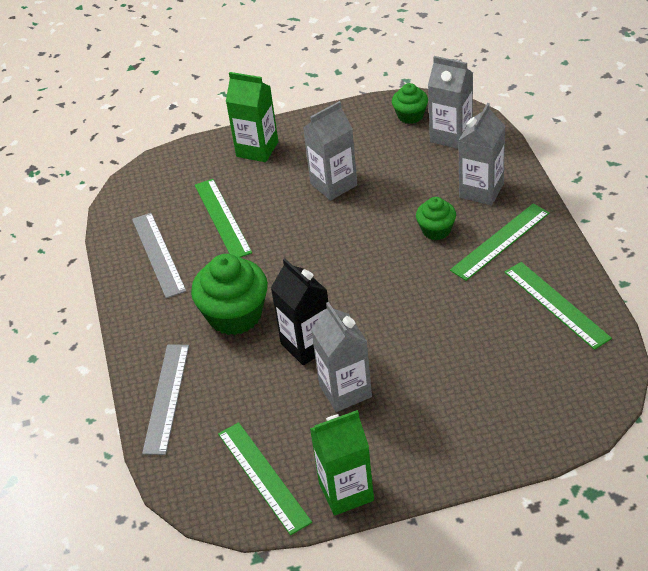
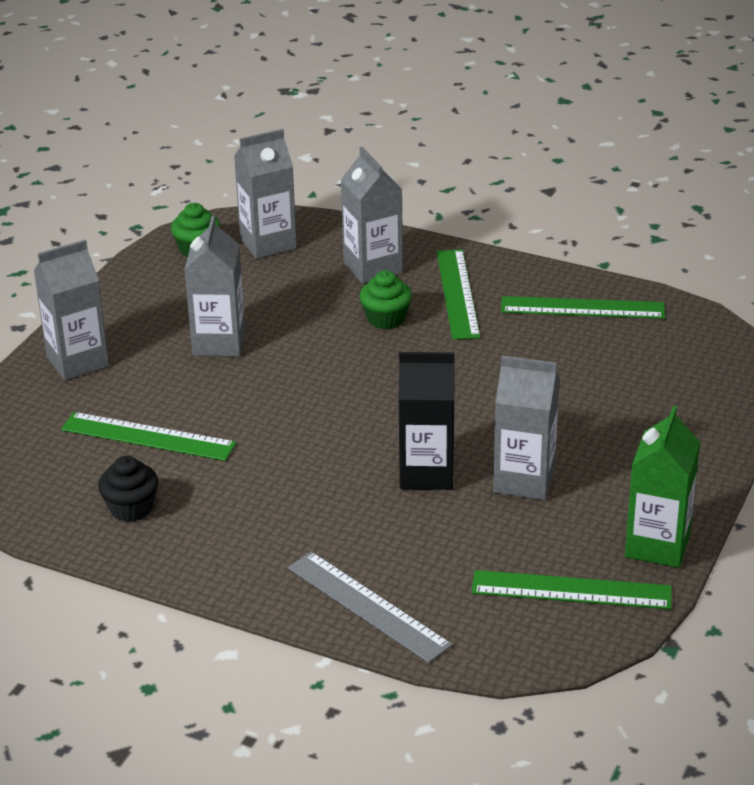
camera: 55 degrees left, 10 degrees down
(158, 254) = (131, 508): grey ruler -> black cupcake
(235, 315) = (312, 499): green cupcake -> none
(257, 149) = (77, 362): green carton -> grey carton

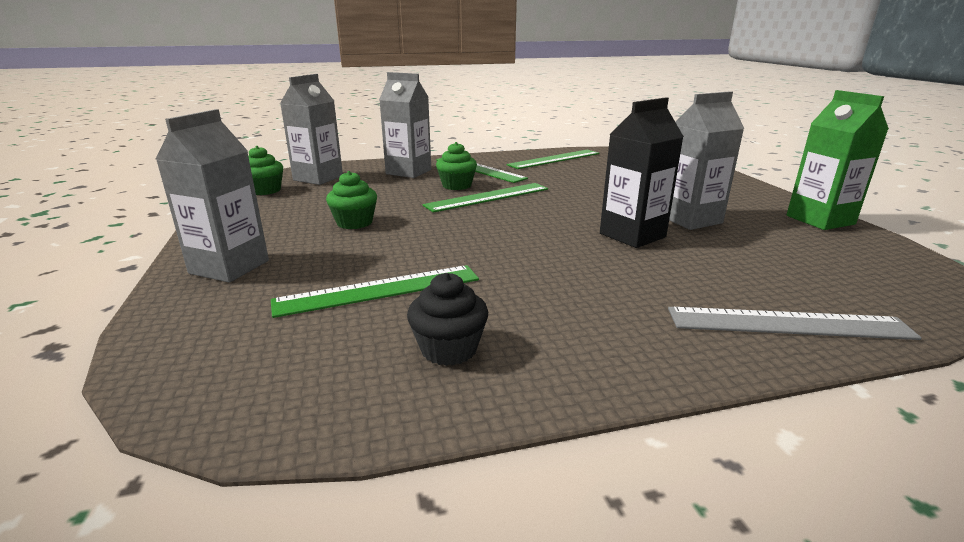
camera: 40 degrees left, 10 degrees down
(219, 342) = (354, 223): grey carton -> green cupcake
(571, 590) = (850, 255): green ruler -> green ruler (488, 197)

